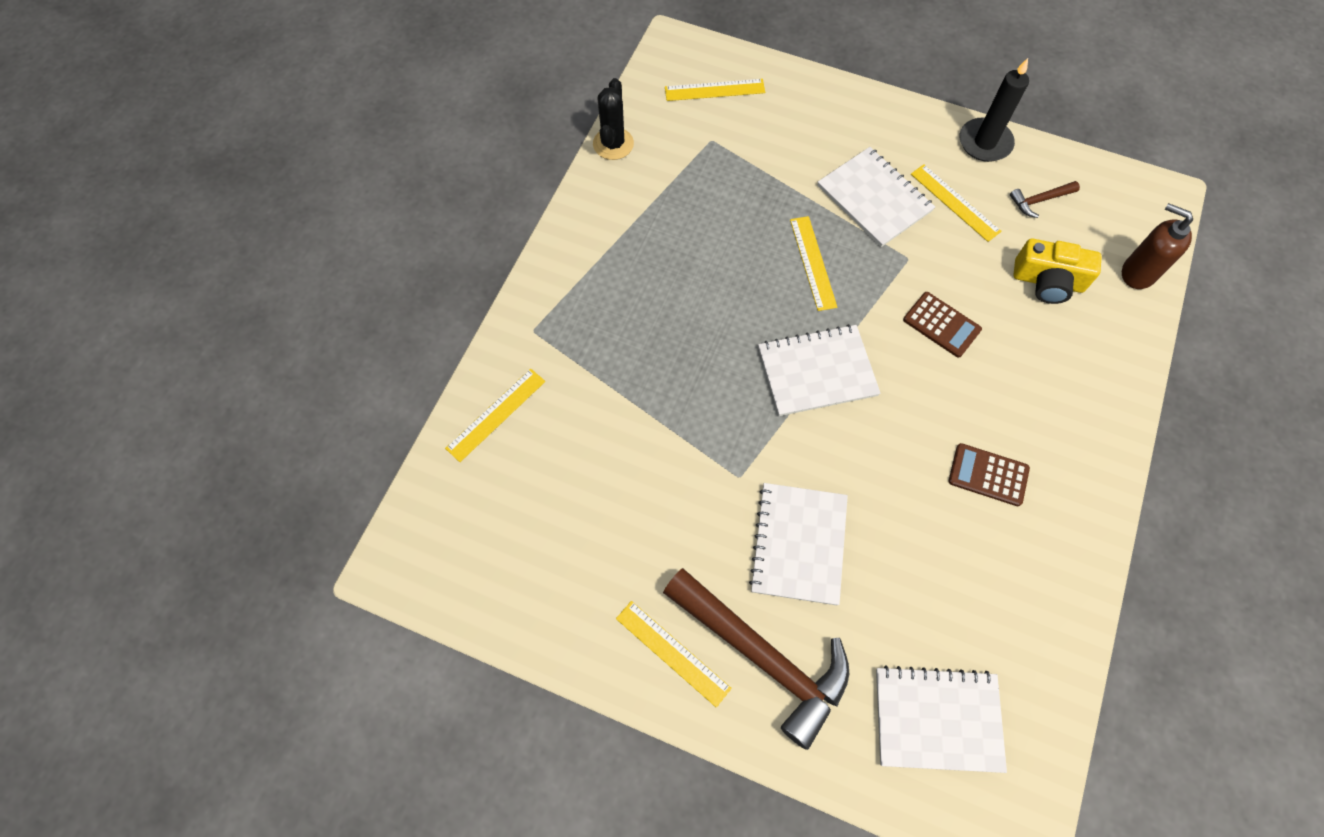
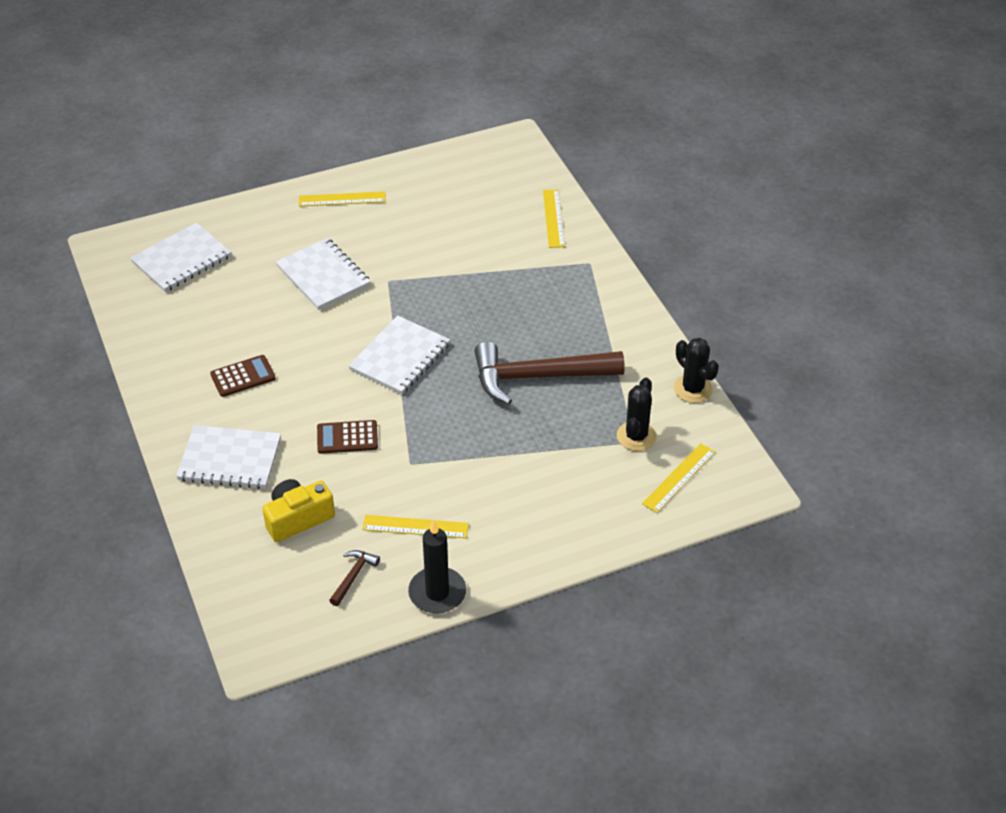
camera: 135 degrees right, 20 degrees down
(705, 142) = (636, 436): none -> black cactus
(762, 656) = (295, 225): brown hammer -> brown hammer (538, 377)
(813, 262) = (471, 414): yellow ruler -> none
(874, 198) = (475, 486): white notebook -> white notebook (230, 459)
(1137, 273) = (235, 573): brown soap dispenser -> none

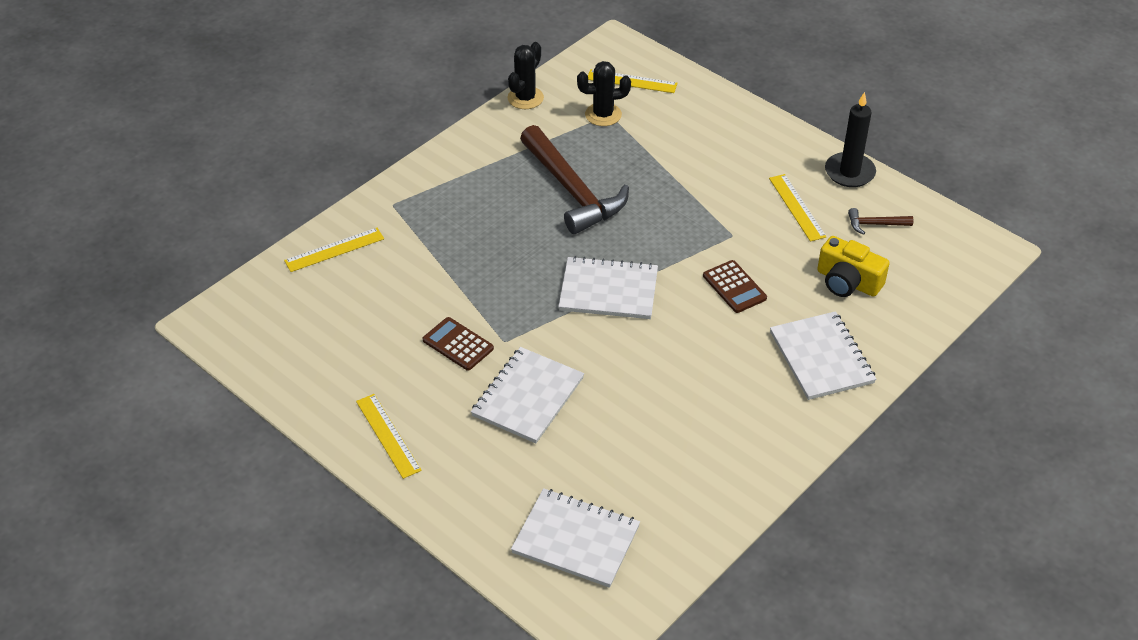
camera: 115 degrees left, 0 degrees up
(243, 376) = (714, 397): brown calculator -> brown calculator (458, 344)

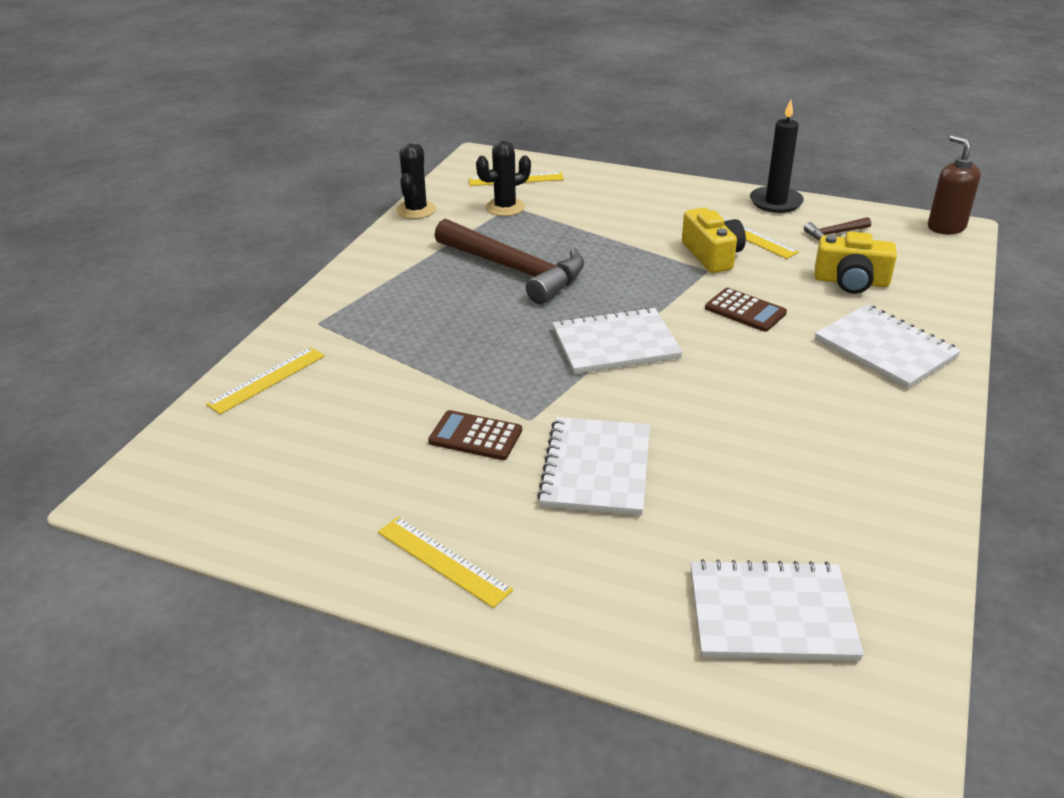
camera: 20 degrees left, 10 degrees down
(748, 220) = (712, 255): none -> yellow camera
(985, 245) = (946, 227): none -> brown soap dispenser

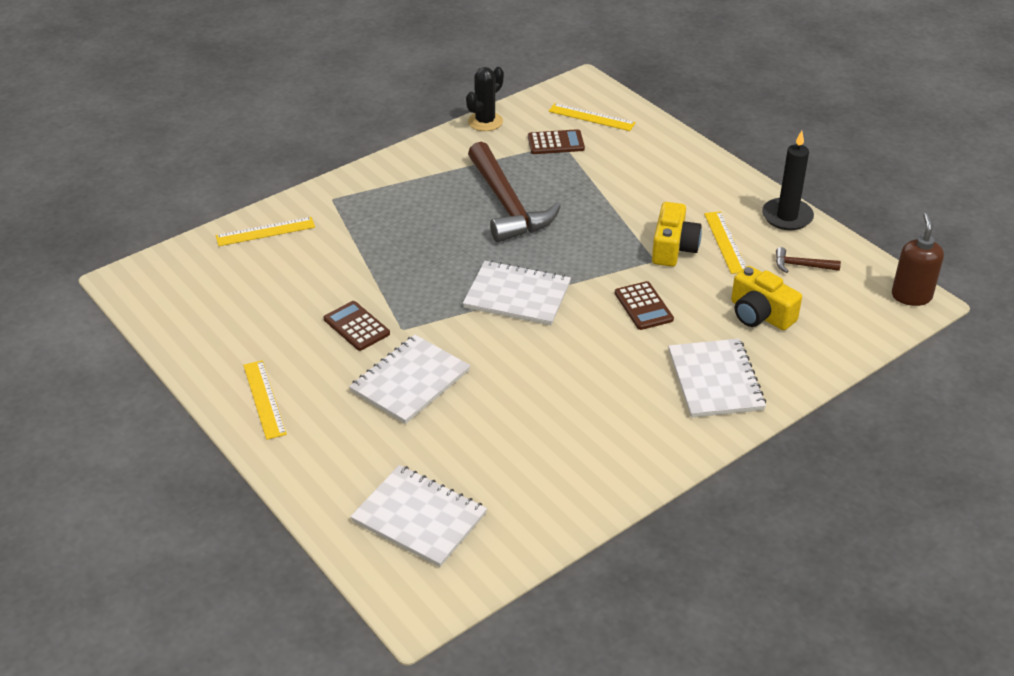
camera: 30 degrees right, 5 degrees up
(505, 207) = (555, 143): black cactus -> brown calculator

